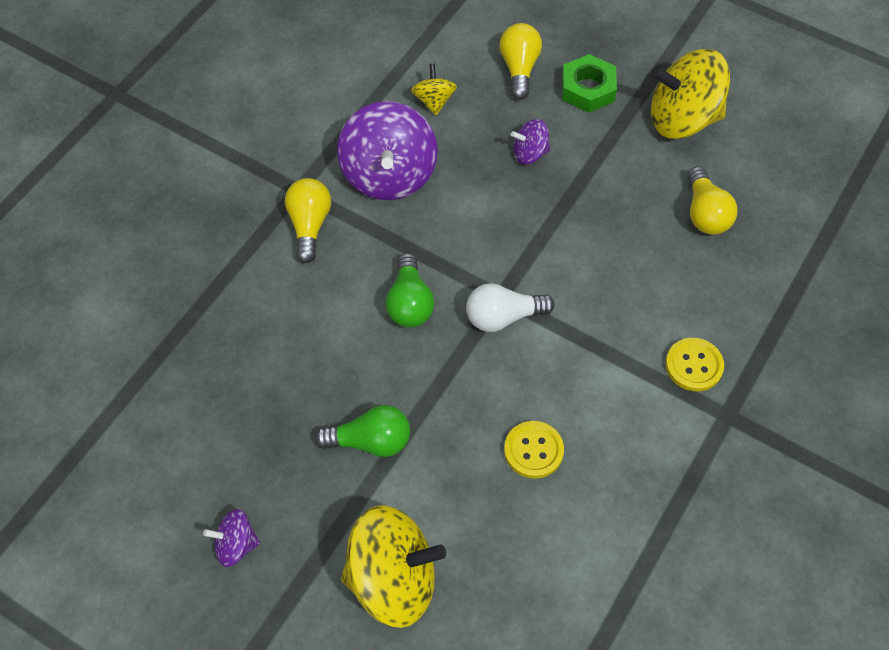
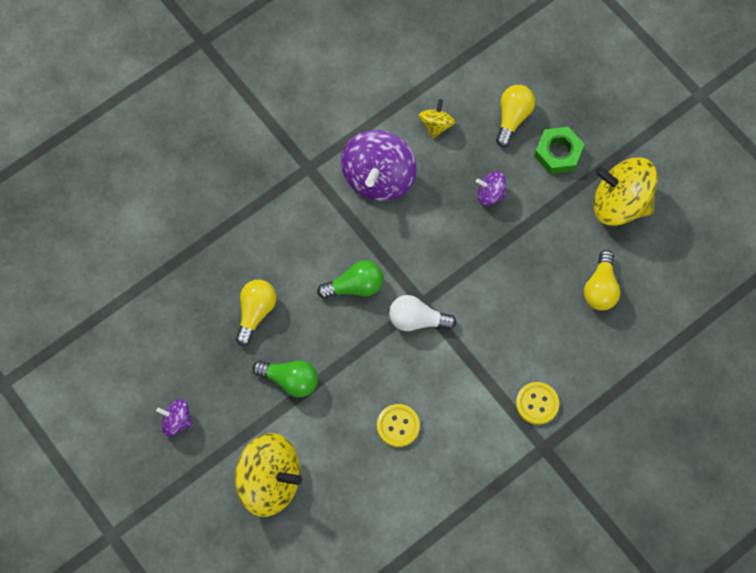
camera: 20 degrees right, 10 degrees up
(309, 225) = (306, 200): yellow light bulb -> yellow light bulb (255, 312)
(409, 303) = (355, 286): green light bulb -> green light bulb turned 120 degrees counterclockwise

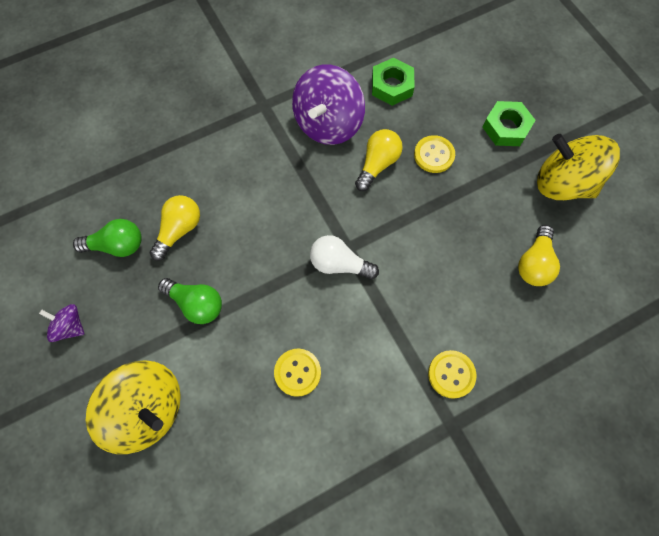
camera: 10 degrees right, 0 degrees up
(355, 286) = (283, 221): green light bulb -> green light bulb (117, 245)
(436, 125) = (392, 86): yellow spinning top -> green nut
(490, 194) = (434, 155): purple spinning top -> yellow button
(513, 118) = (466, 90): yellow light bulb -> yellow light bulb (377, 164)

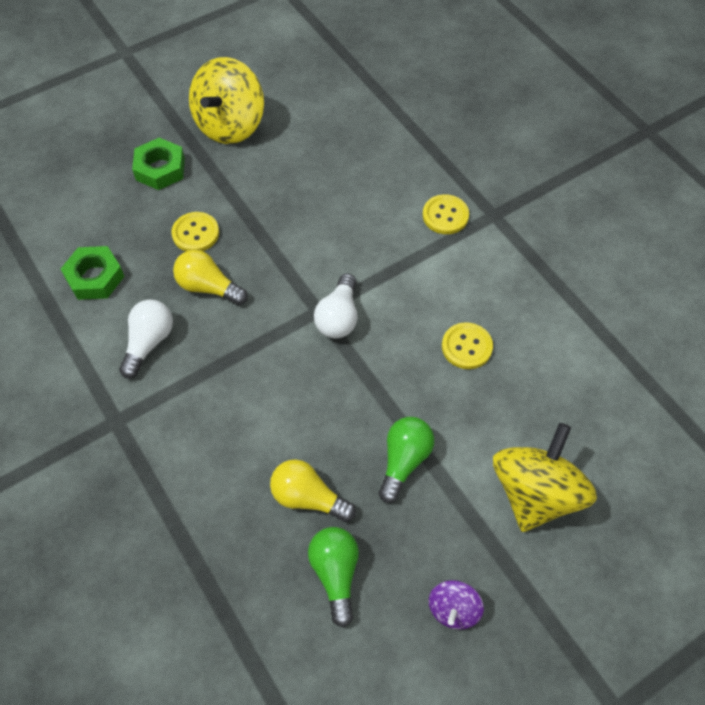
camera: 95 degrees left, 10 degrees down
(328, 124) = (149, 342): purple spinning top -> white light bulb
(534, 263) = (322, 150): yellow light bulb -> none

